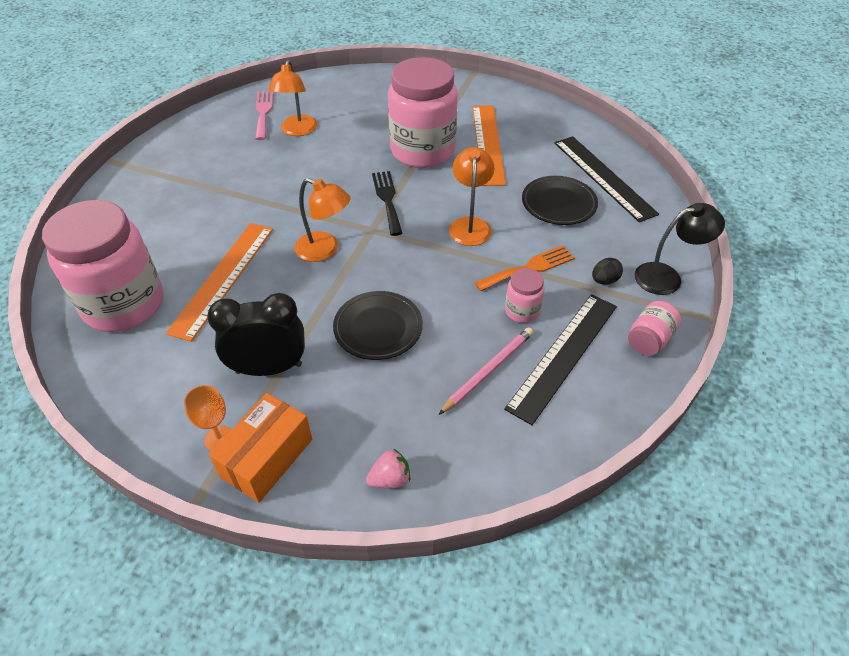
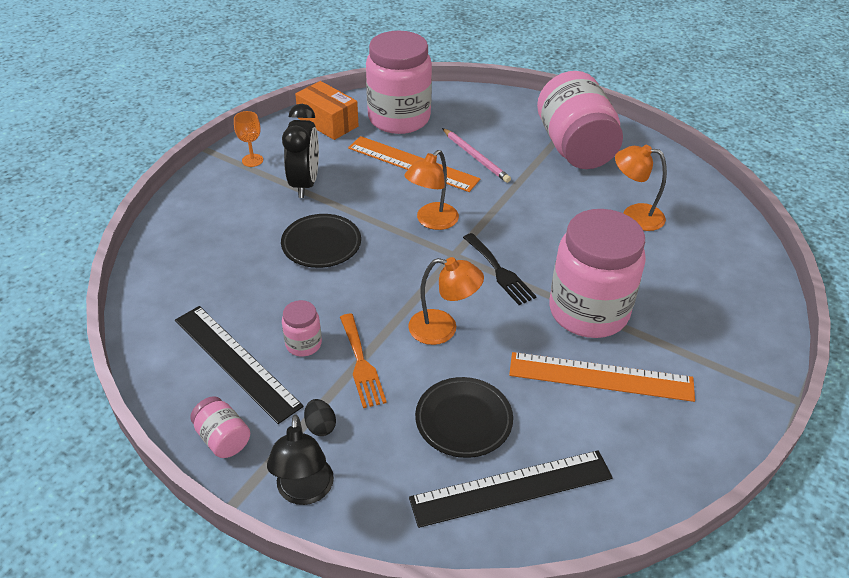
camera: 100 degrees right, 5 degrees down
(192, 166) = (574, 147): none -> pink jar
(263, 113) = (670, 193): pink fork -> none
(267, 458) = (225, 180): orange box -> orange box (328, 122)
(387, 200) = (499, 271): black fork -> black fork turned 60 degrees clockwise
(390, 479) = (175, 234): pink strawberry -> none
(488, 371) = (244, 305): pink pencil -> pink pencil (476, 157)

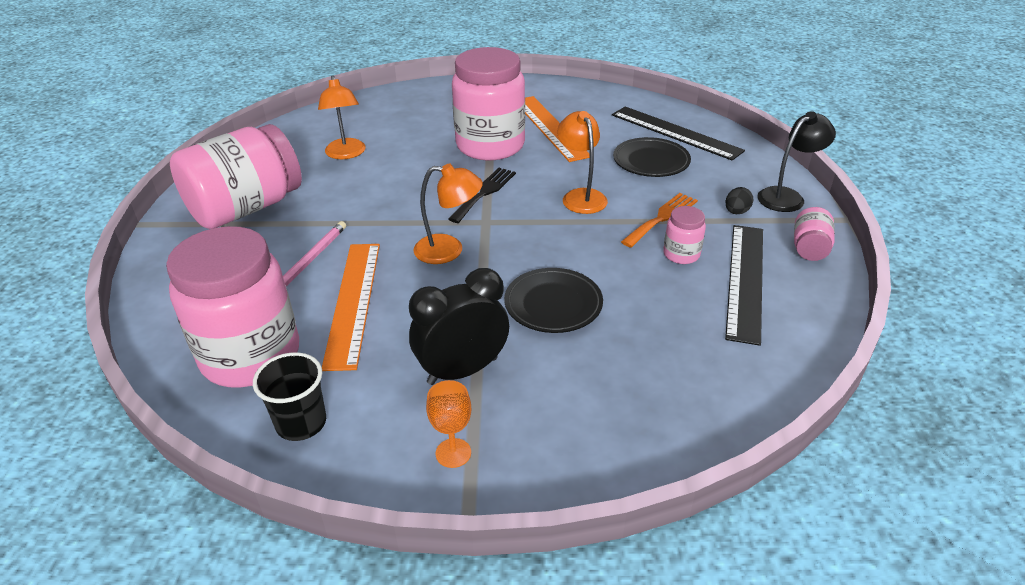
camera: 120 degrees left, 5 degrees down
(328, 122) = (301, 423): orange box -> black cup

